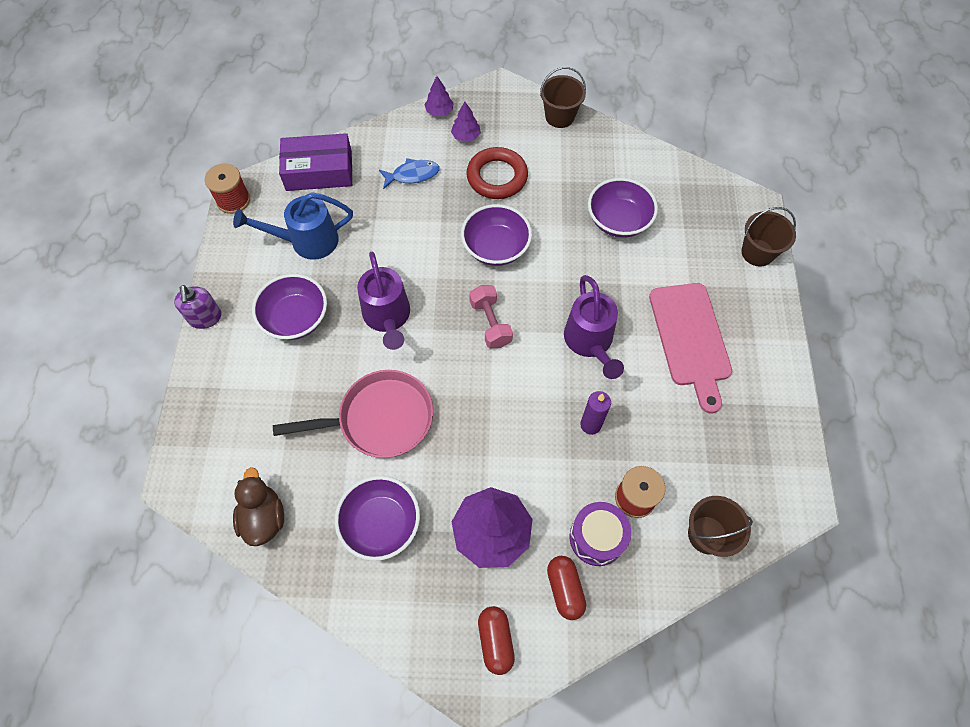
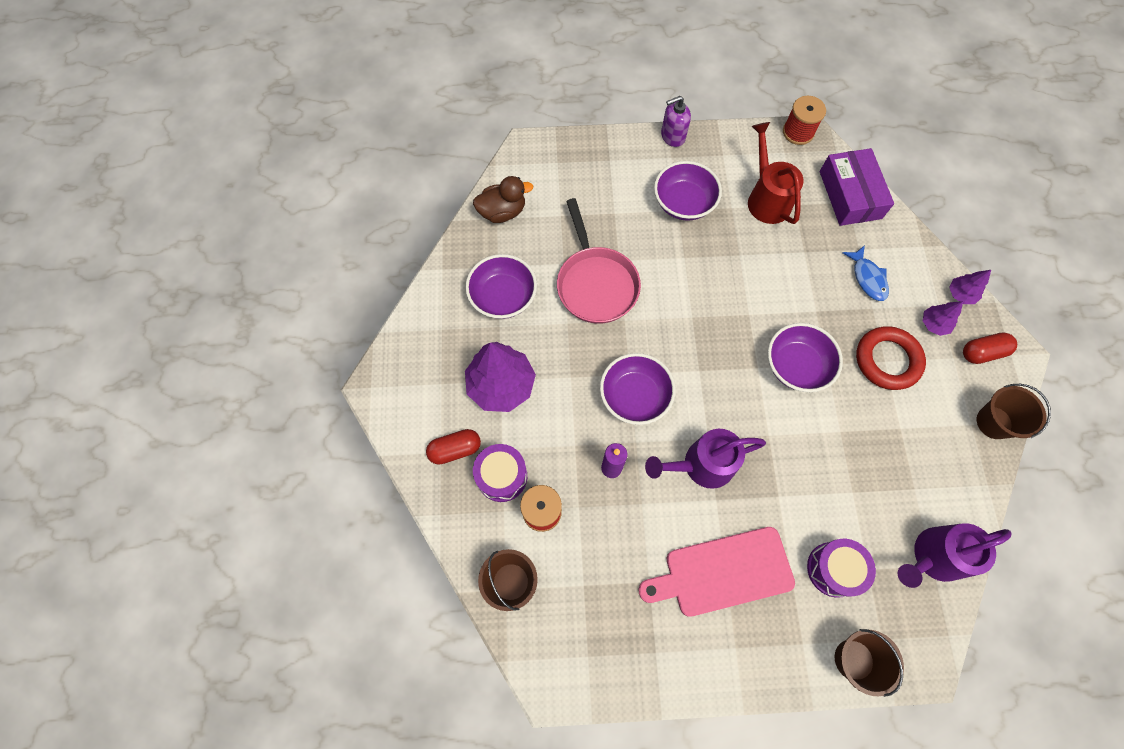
camera: 85 degrees right, 5 degrees up
(306, 241) = (766, 198): blue watering can -> red watering can
(387, 318) = (697, 277): purple watering can -> purple watering can (932, 557)
(490, 323) = (707, 368): pink dumbbell -> none
(495, 641) = (412, 395): red capsule -> red capsule (982, 352)
(618, 221) = (860, 493): purple bowl -> purple bowl (634, 396)
(684, 253) = (833, 569): none -> purple drum

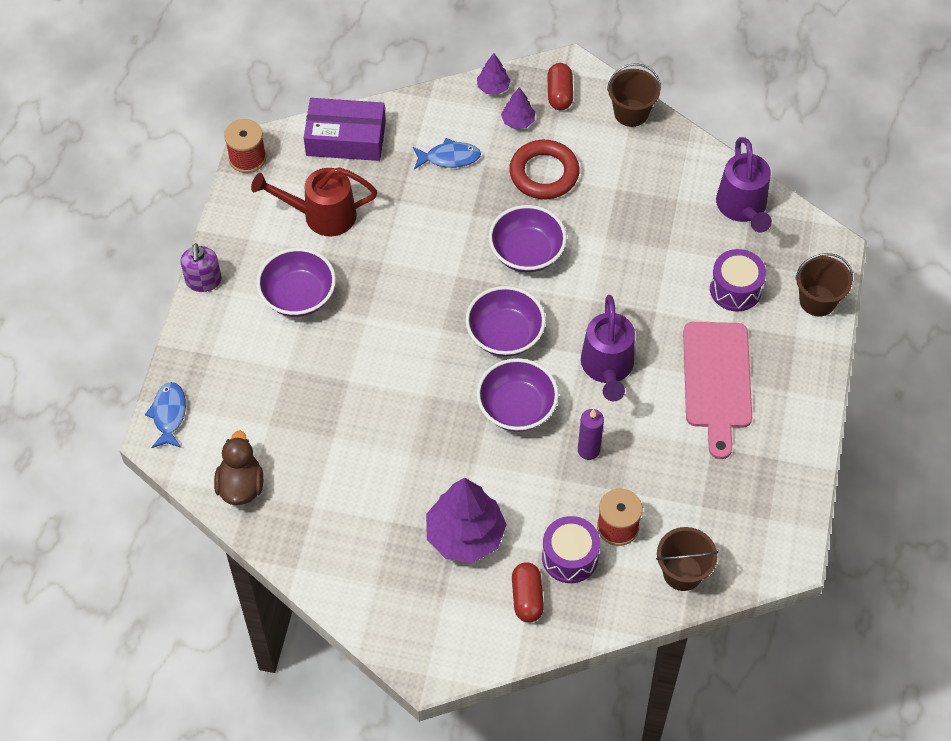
camera: 75 degrees left, 10 degrees down
(503, 297) = (356, 510): purple bowl -> purple bowl (505, 334)
(549, 148) = (169, 414): none -> blue fish
(595, 284) = (371, 411): pink pan -> none

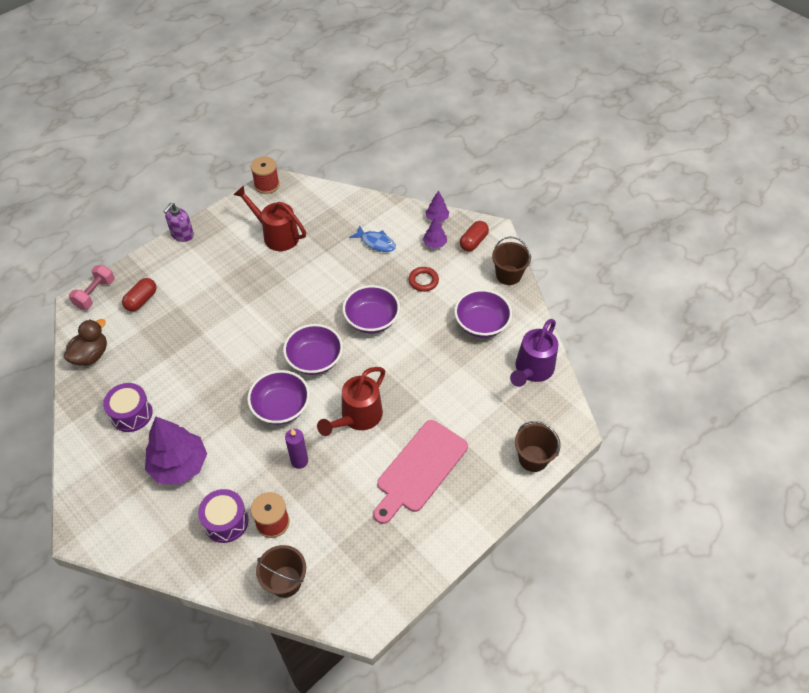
camera: 35 degrees right, 5 degrees down
(169, 414) = (95, 294): blue fish -> pink dumbbell
(298, 296) = (222, 270): purple bowl -> purple bowl (481, 324)
(346, 138) = (328, 202): purple box -> none
(527, 598) = (177, 530): red capsule -> red capsule (141, 300)
(544, 173) = (423, 281): red ring -> red ring, size x0.59
(607, 368) = (357, 417): purple watering can -> red watering can
(735, 289) = (483, 418): purple drum -> purple drum (131, 414)

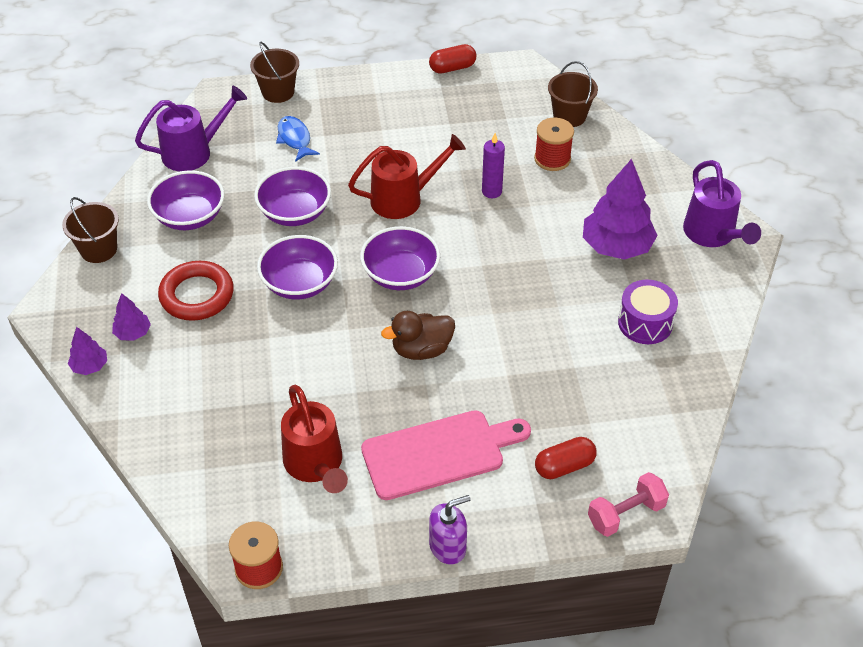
camera: 145 degrees left, 5 degrees down
(91, 355) = (666, 421): brown duck -> brown duck (421, 349)
(108, 519) = (712, 235): none -> purple watering can
(226, 521) = (596, 179): purple drum -> none
(281, 407) = (474, 246): purple bowl -> purple bowl (295, 212)
(376, 243) = (199, 376): blue fish -> blue fish (295, 139)
(419, 469) = (384, 132): pink cutting board -> pink cutting board (439, 453)
(423, 281) = (197, 295): red ring -> red ring, size x1.68
(473, 242) = (86, 309): red capsule -> red capsule (452, 68)

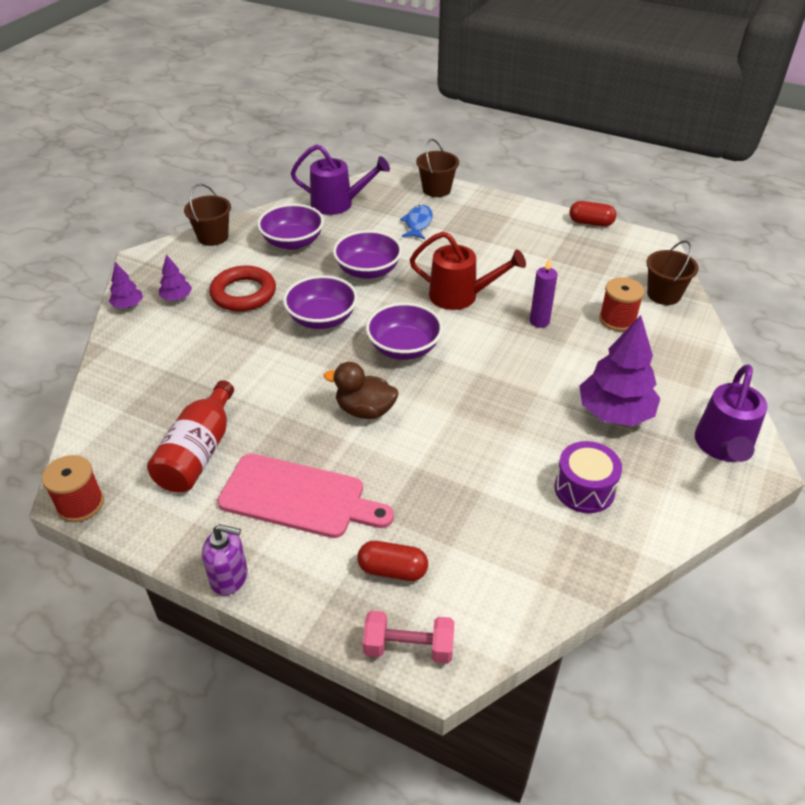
camera: 35 degrees right, 5 degrees down
(316, 465) = (198, 453): red watering can -> red bottle

